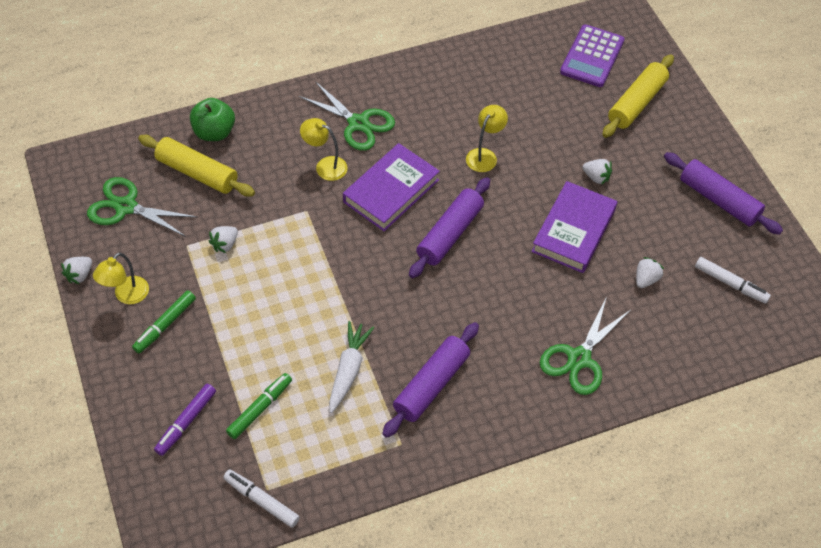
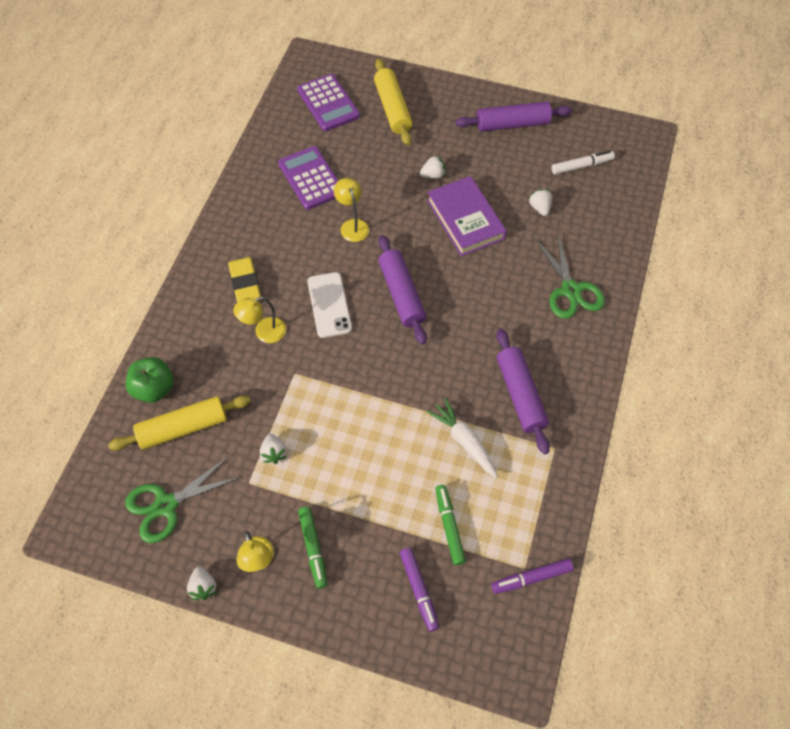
camera: 50 degrees left, 5 degrees up
(261, 501) = (531, 578): white marker -> purple marker
(358, 123) = (245, 284): green scissors -> yellow eraser
(391, 191) = (329, 305): purple book -> white phone
(502, 97) = (311, 178): none -> purple calculator

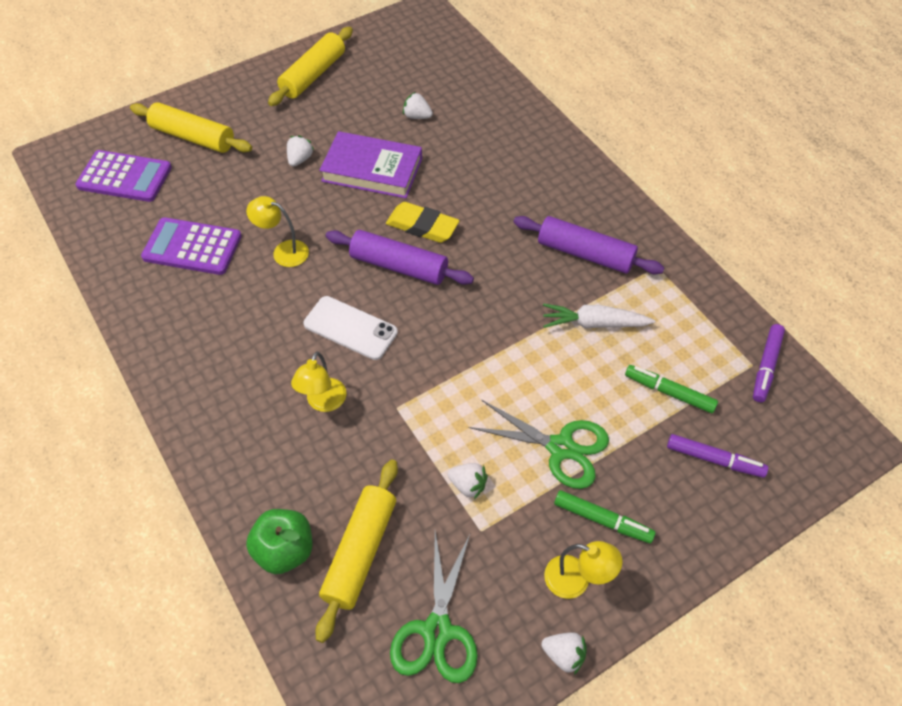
camera: 50 degrees left, 5 degrees down
(245, 284) = (249, 381): yellow eraser -> yellow eraser (422, 226)
(512, 124) = (313, 75): purple rolling pin -> yellow rolling pin
(570, 290) = (518, 153): green scissors -> green scissors (560, 448)
(581, 166) = (407, 64): white marker -> none

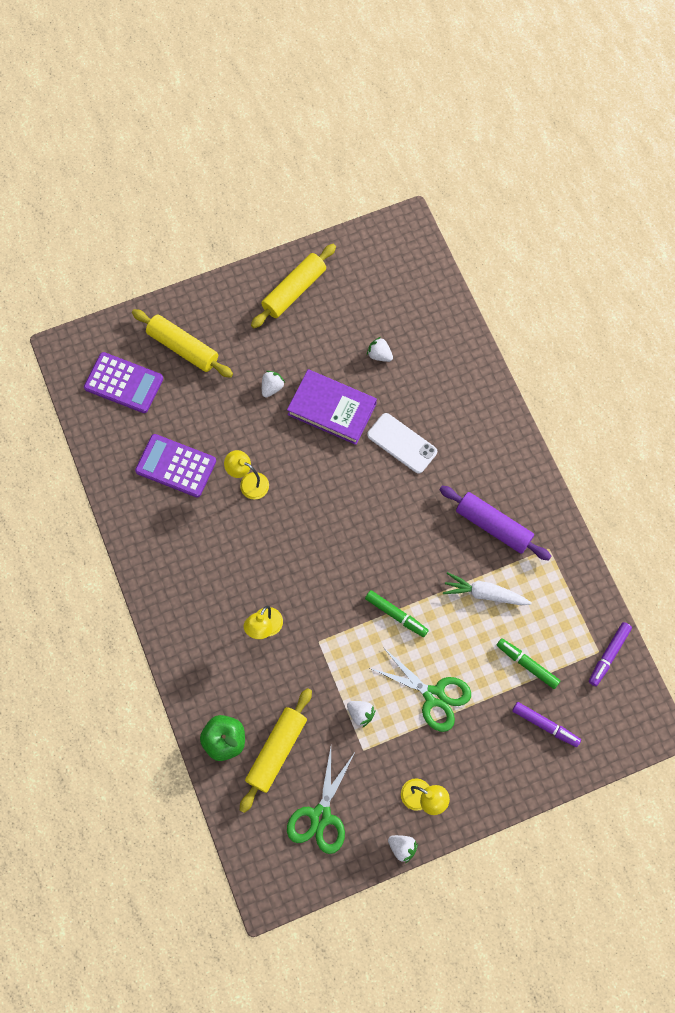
camera: 10 degrees right, 15 degrees up
(350, 328) = (293, 565): white phone -> white phone (402, 443)
(399, 266) = (339, 512): purple rolling pin -> none
(422, 226) = (365, 476): yellow eraser -> none
(602, 520) = (451, 757): green marker -> green marker (396, 615)

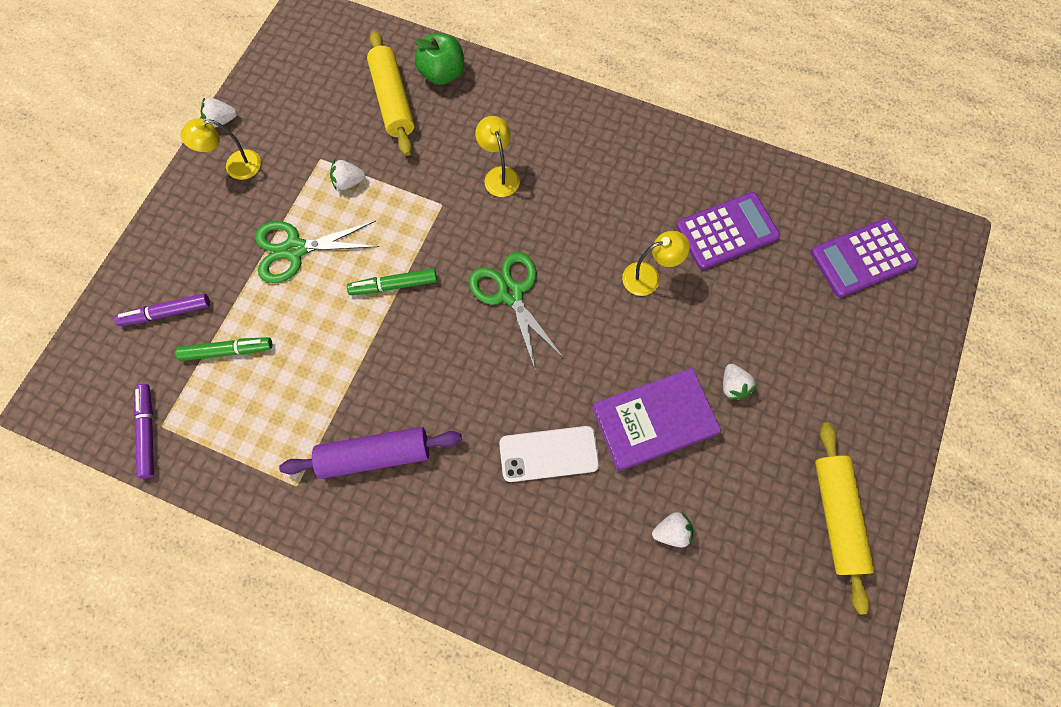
camera: 135 degrees right, 0 degrees up
(183, 348) = (857, 342): yellow rolling pin -> none
(320, 816) = (311, 88): green scissors -> green scissors (511, 293)
(484, 593) = (326, 379): white carrot -> none

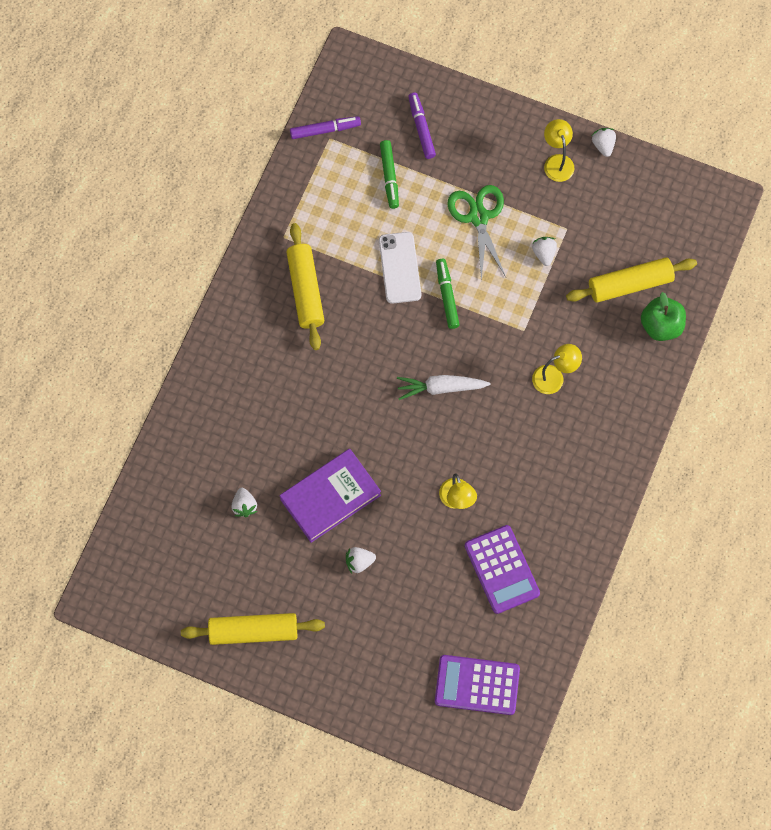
camera: 90 degrees right, 0 degrees up
(375, 455) = (305, 290): purple rolling pin -> yellow rolling pin
(511, 293) = (440, 388): green scissors -> white carrot
(549, 453) = (305, 417): white phone -> white phone (400, 268)
(653, 421) = (330, 497): purple book -> purple book turned 75 degrees clockwise
(862, 258) = (477, 685): purple calculator -> purple calculator turned 60 degrees counterclockwise

